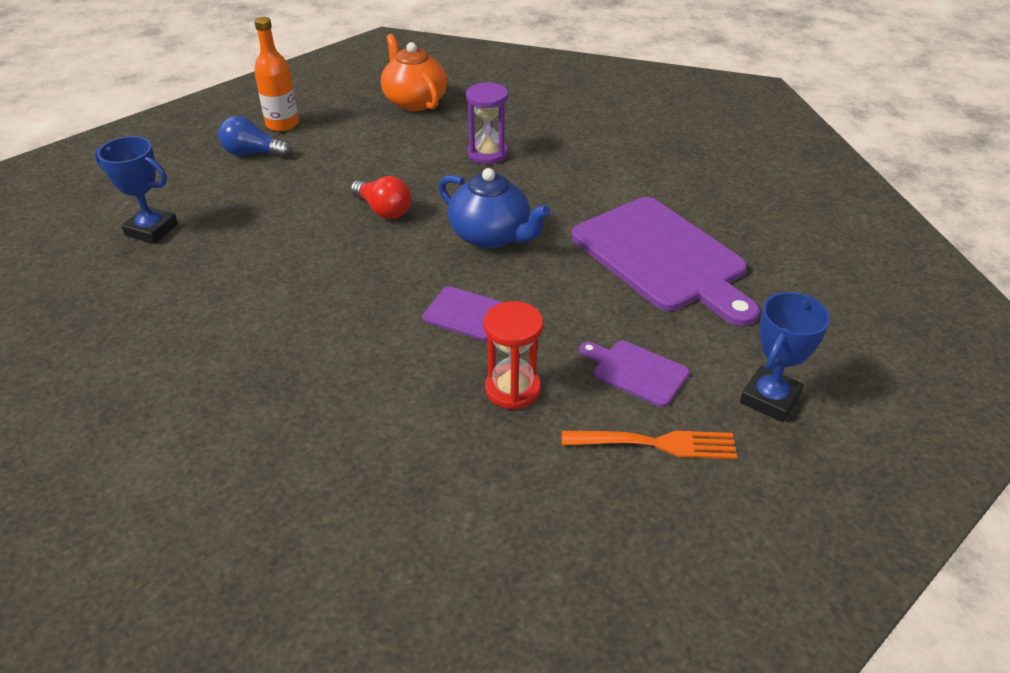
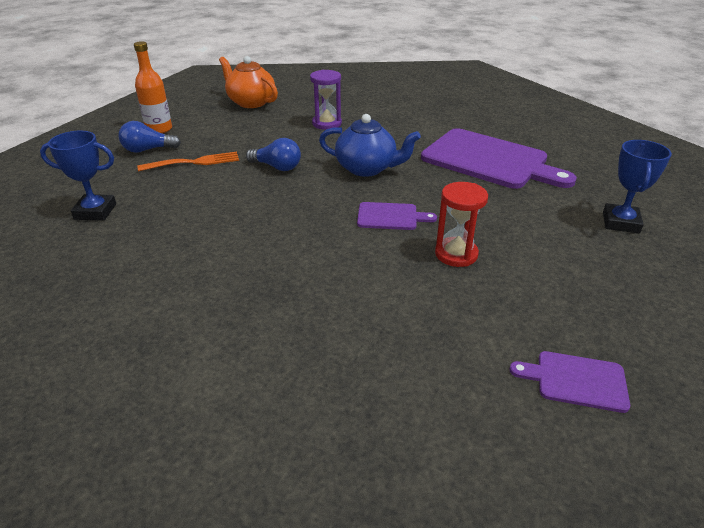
camera: 20 degrees left, 5 degrees down
(383, 210) = (277, 167): red light bulb -> blue light bulb
(636, 371) = (528, 226): purple cutting board -> purple cutting board (576, 380)
(656, 443) = (576, 264): orange fork -> orange fork (194, 162)

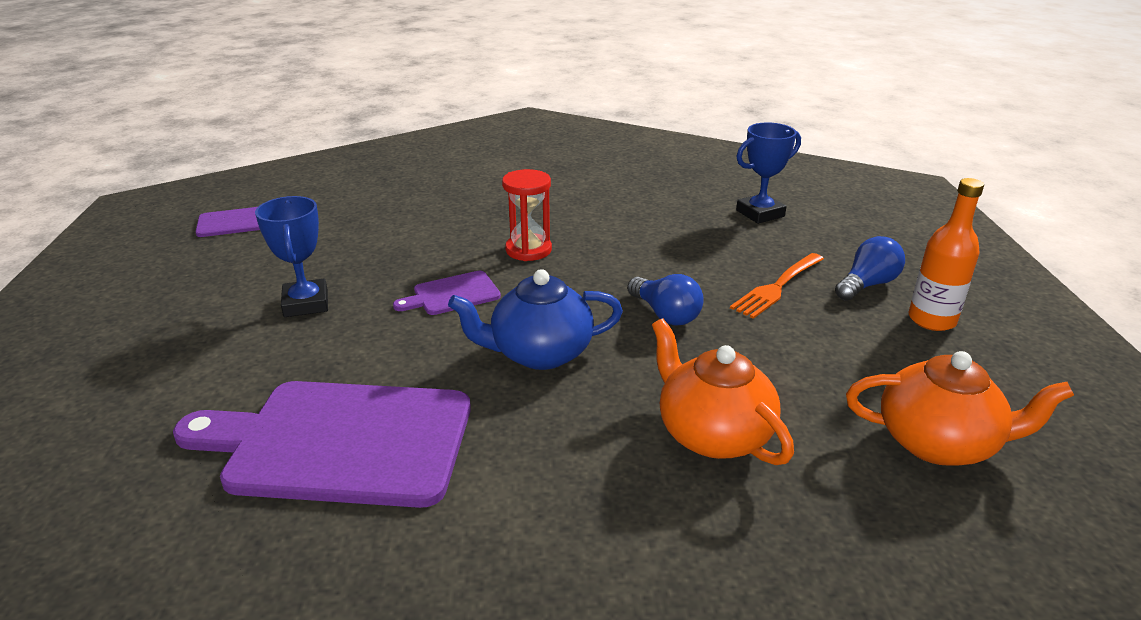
camera: 150 degrees right, 5 degrees down
(277, 167) = (665, 314): blue light bulb -> blue light bulb turned 120 degrees counterclockwise
(326, 123) = (712, 434): purple hourglass -> orange teapot
(456, 254) = (355, 277): red hourglass -> red hourglass (528, 250)
(620, 222) = (126, 377): blue trophy -> blue trophy (306, 303)

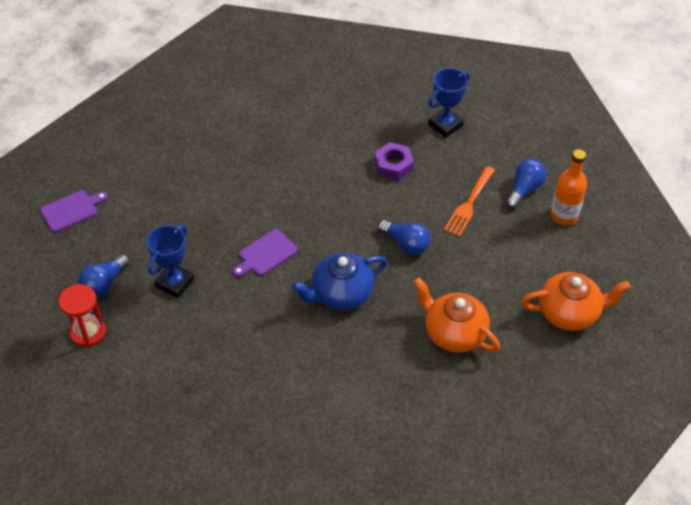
camera: 15 degrees left, 20 degrees up
(213, 290) = (104, 283): none -> blue light bulb
(306, 303) = (174, 283): blue trophy -> blue trophy turned 60 degrees clockwise
(340, 442) = (258, 384): purple cutting board -> none
(528, 250) = (298, 199): red hourglass -> red hourglass (88, 332)
(675, 238) = (393, 165): none -> purple nut

